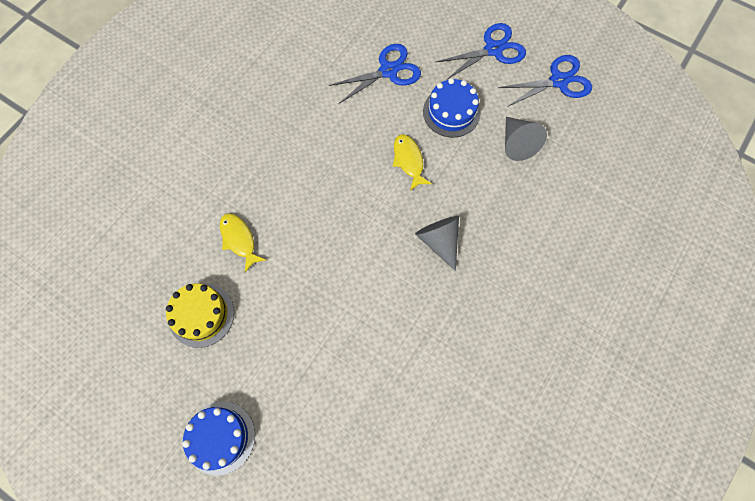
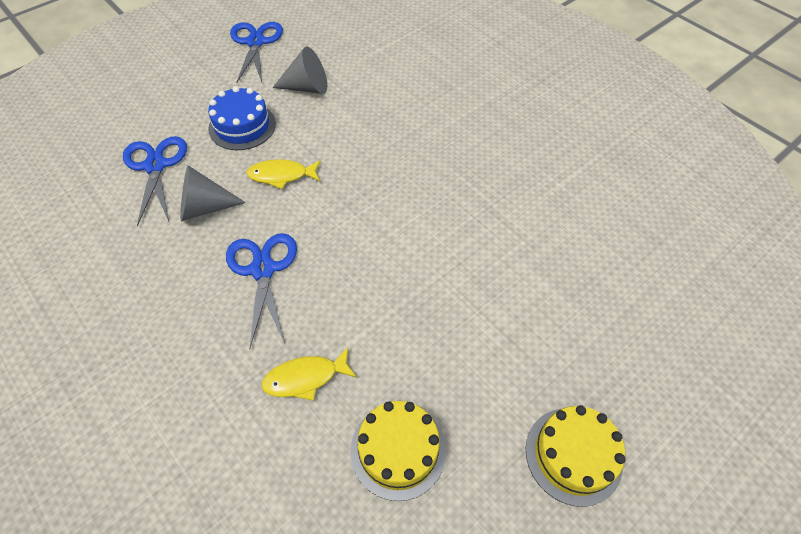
camera: 75 degrees left, 15 degrees down
(220, 437) = (573, 455): blue cake -> yellow cake
(439, 241) = (388, 173): grey cone -> grey cone (204, 207)
(493, 49) = (189, 76): blue scissors -> blue scissors (263, 269)

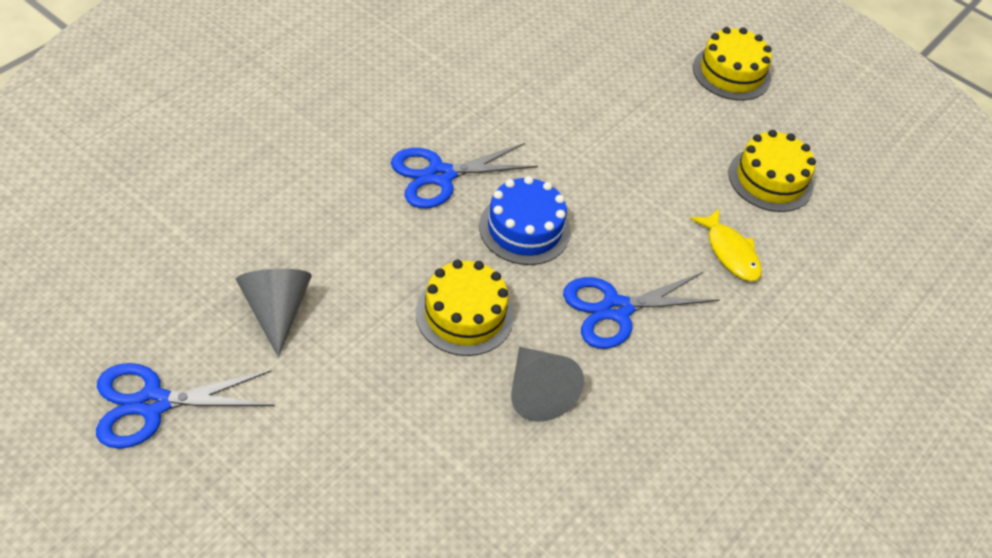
camera: 105 degrees left, 5 degrees down
(155, 166) = (472, 476): blue scissors -> blue scissors (440, 175)
(242, 126) = (372, 380): blue cake -> blue cake (524, 229)
(281, 175) = (464, 314): yellow fish -> yellow cake

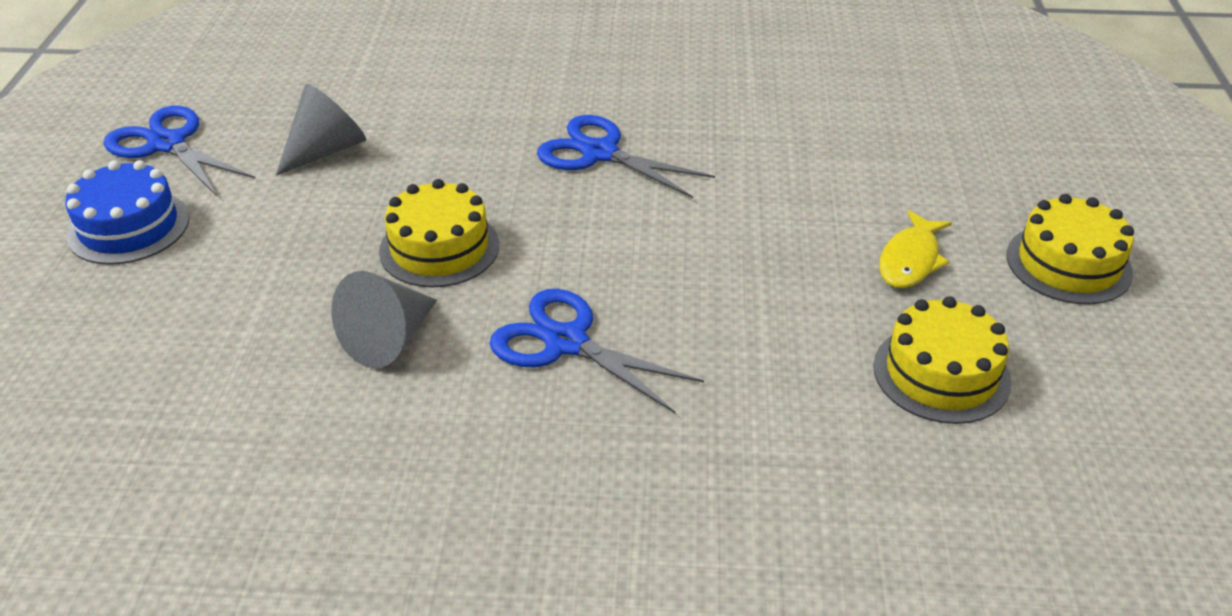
camera: 60 degrees right, 10 degrees down
(524, 229) = (599, 232): blue cake -> blue cake (129, 227)
(730, 252) = (769, 392): yellow fish -> yellow fish (910, 260)

